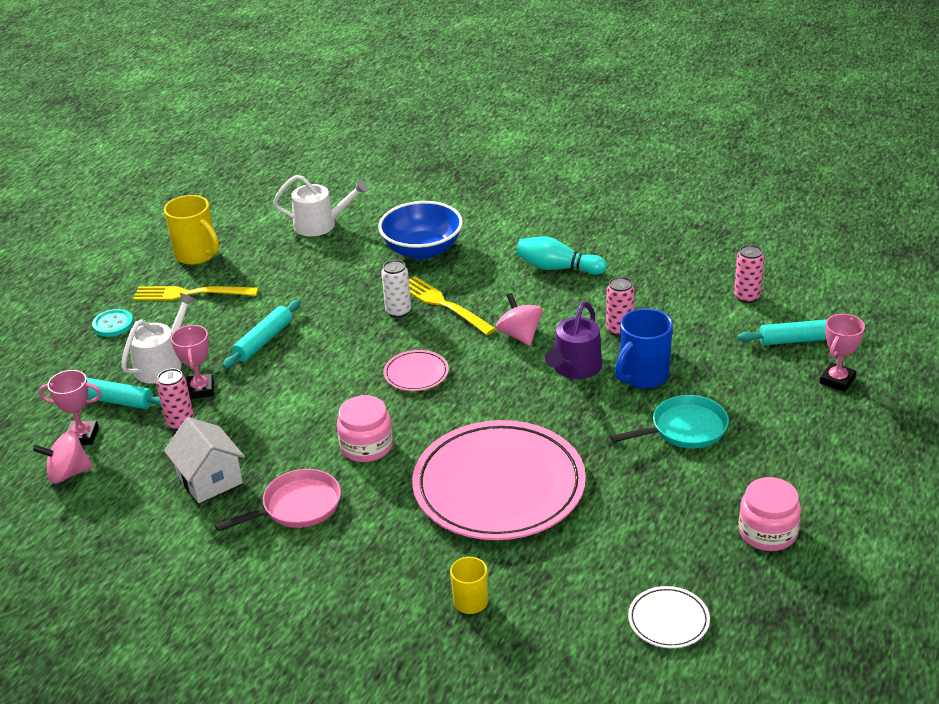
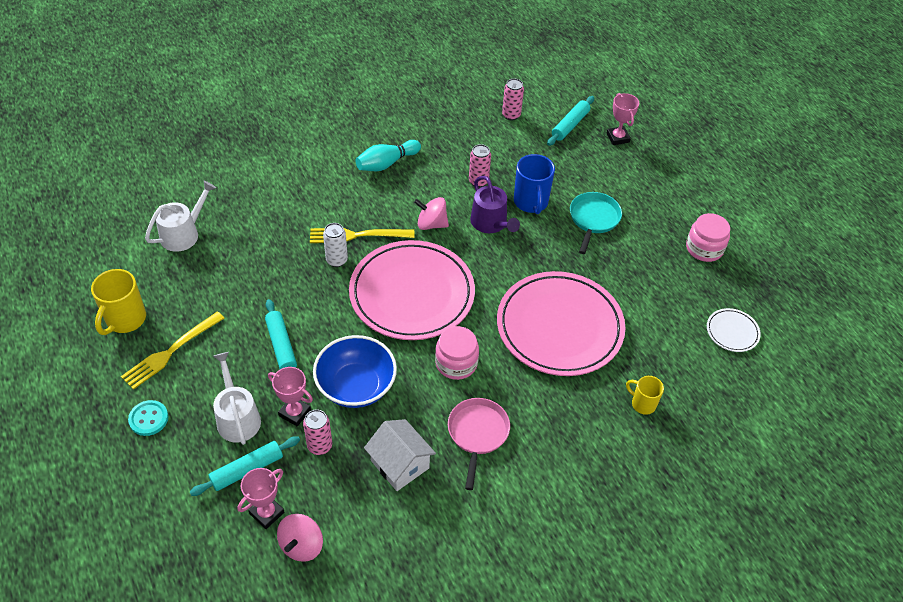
camera: 55 degrees left, 15 degrees up
(197, 255) = (125, 320): yellow mug -> yellow mug turned 120 degrees clockwise
(209, 479) = (400, 464): white house -> white house turned 45 degrees clockwise
(416, 374) = (412, 294): pink plate -> pink plate, size x2.39
(422, 250) = (285, 206): blue bowl -> blue bowl (356, 386)

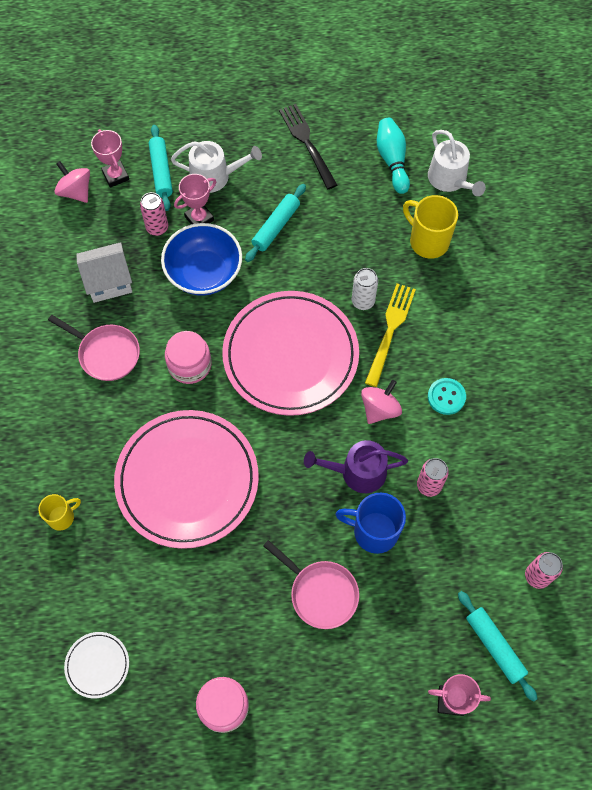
camera: 115 degrees right, 15 degrees up
(125, 320) = (358, 117): yellow mug -> yellow mug (428, 241)
(148, 419) = (244, 116): turquoise button -> turquoise button (446, 397)
(170, 352) = (307, 143): yellow fork -> black fork
(281, 346) = (276, 227): turquoise rolling pin -> turquoise rolling pin turned 60 degrees counterclockwise
(386, 163) = (492, 395): turquoise bowling pin -> turquoise bowling pin (392, 160)
(593, 219) = (320, 593): turquoise pan -> pink pan

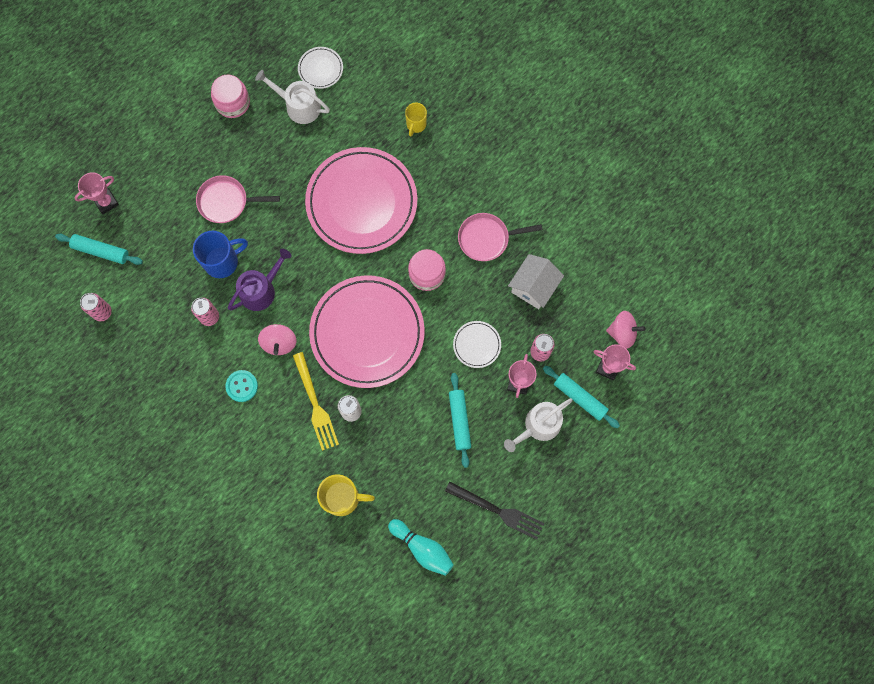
camera: 140 degrees right, 10 degrees up
(204, 273) = (477, 345): blue bowl -> white plate
(450, 179) = (366, 567): white watering can -> white watering can (299, 106)

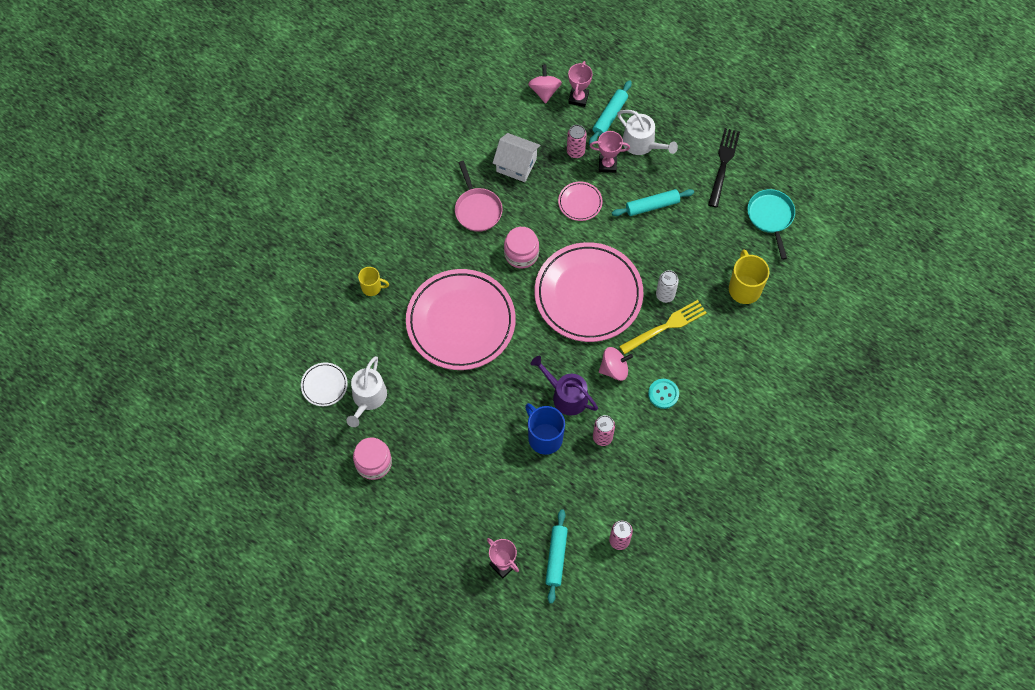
camera: 100 degrees left, 10 degrees down
(227, 201) = (481, 446): pink pan -> none
(422, 548) = (771, 217): turquoise bowling pin -> turquoise pan
(477, 345) = (580, 202): white plate -> pink plate

